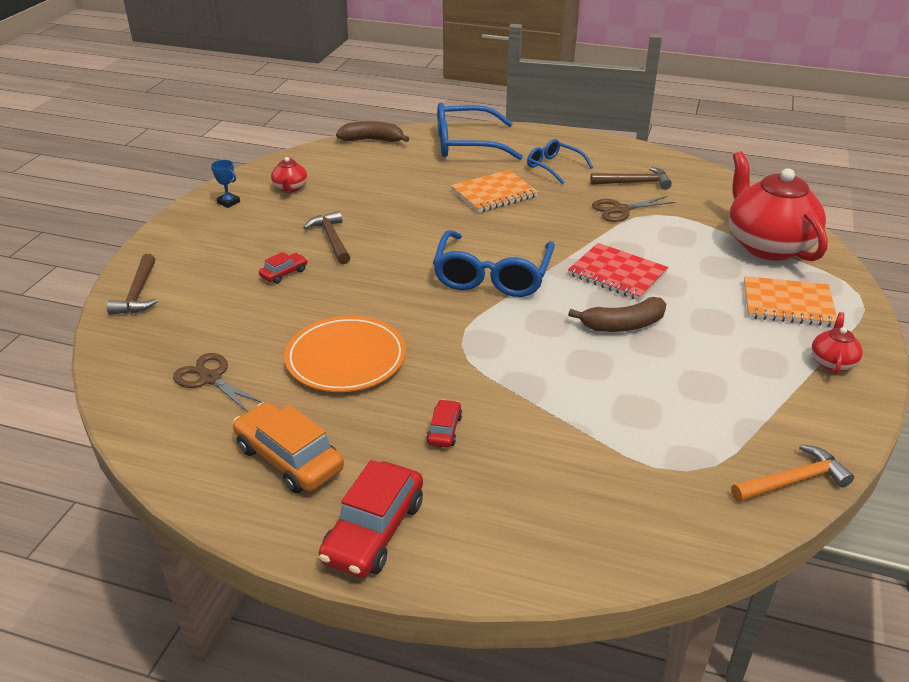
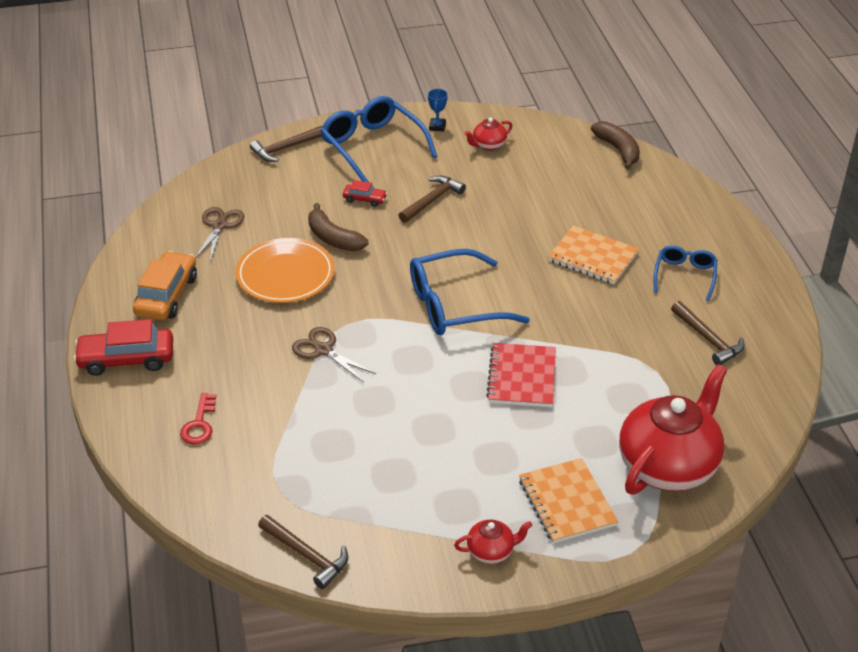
camera: 60 degrees right, 5 degrees up
(444, 430) = (241, 353): red car -> none
(466, 144) = (671, 206): blue glasses -> blue glasses (372, 146)
(539, 500) = (199, 424): none -> red key
(621, 210) = (642, 346): brown scissors -> brown scissors (323, 350)
(623, 325) = (443, 404): brown banana -> brown banana (333, 238)
(793, 481) = (307, 555): orange hammer -> brown hammer

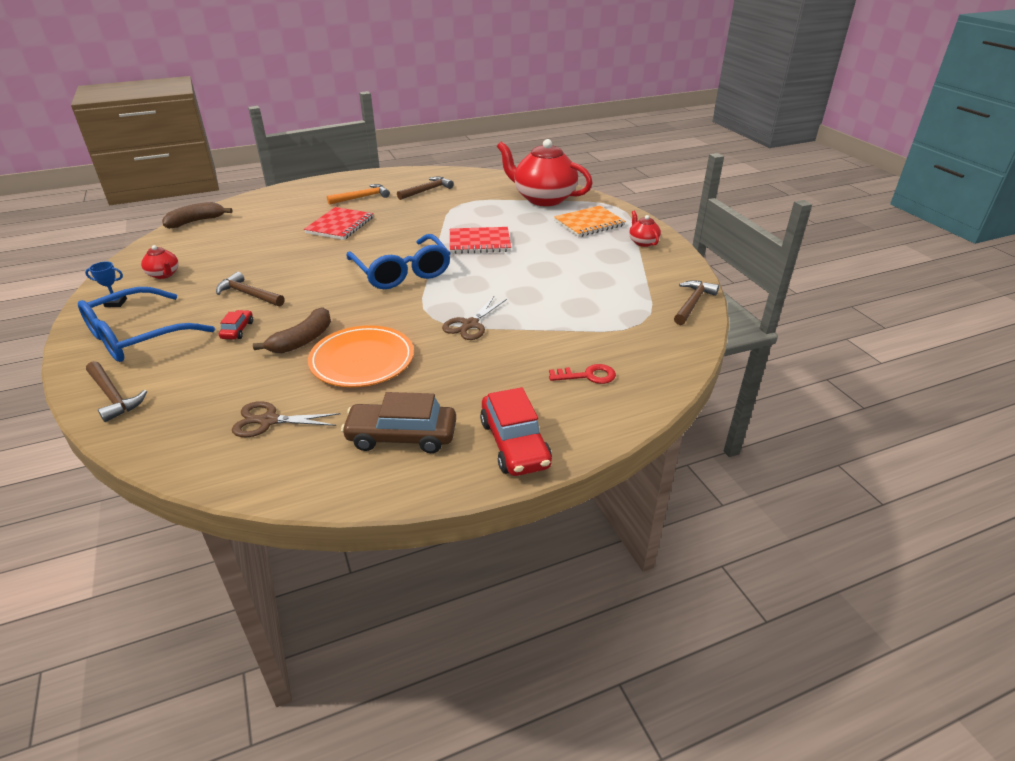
camera: 100 degrees left, 5 degrees down
(167, 296) = (402, 436): orange car -> brown car
(593, 257) = (340, 225): orange notebook -> red notebook
(684, 276) = (362, 197): blue glasses -> orange hammer

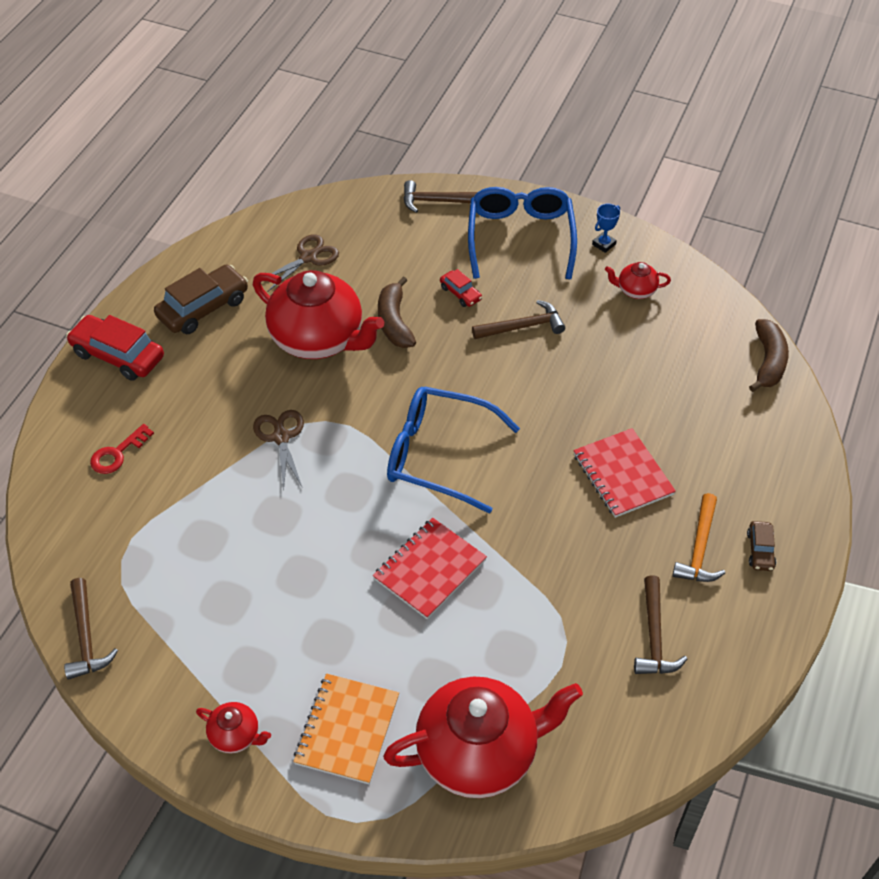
camera: 135 degrees right, 15 degrees up
(343, 187) = (760, 550): none -> brown car
(362, 360) = (319, 339): orange plate -> red teapot

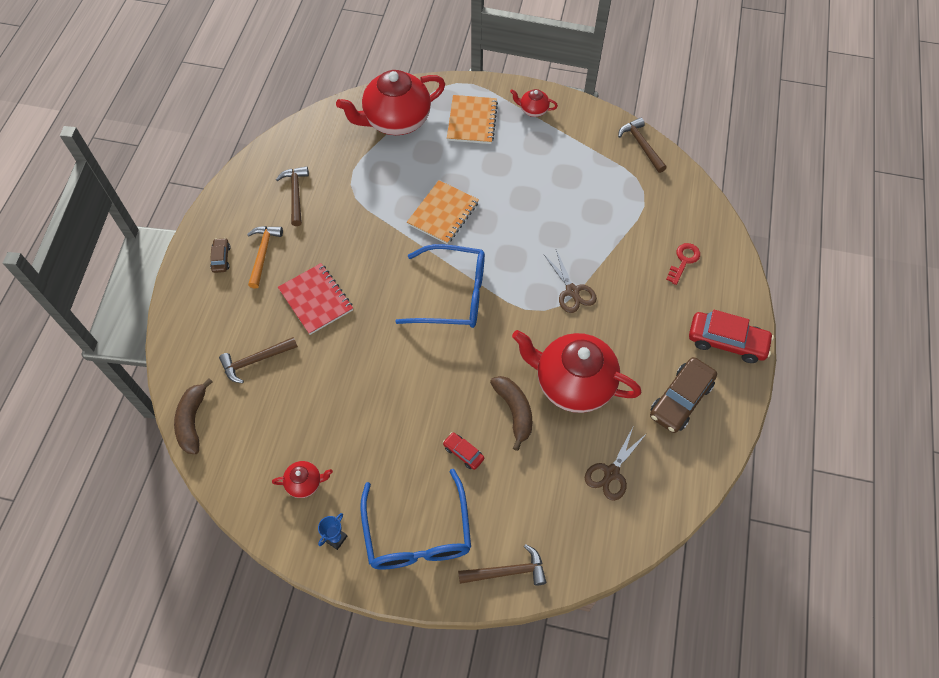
camera: 170 degrees right, 10 degrees up
(430, 570) = (443, 213): red notebook -> orange notebook
(523, 326) = (403, 424): brown hammer -> brown hammer (255, 361)

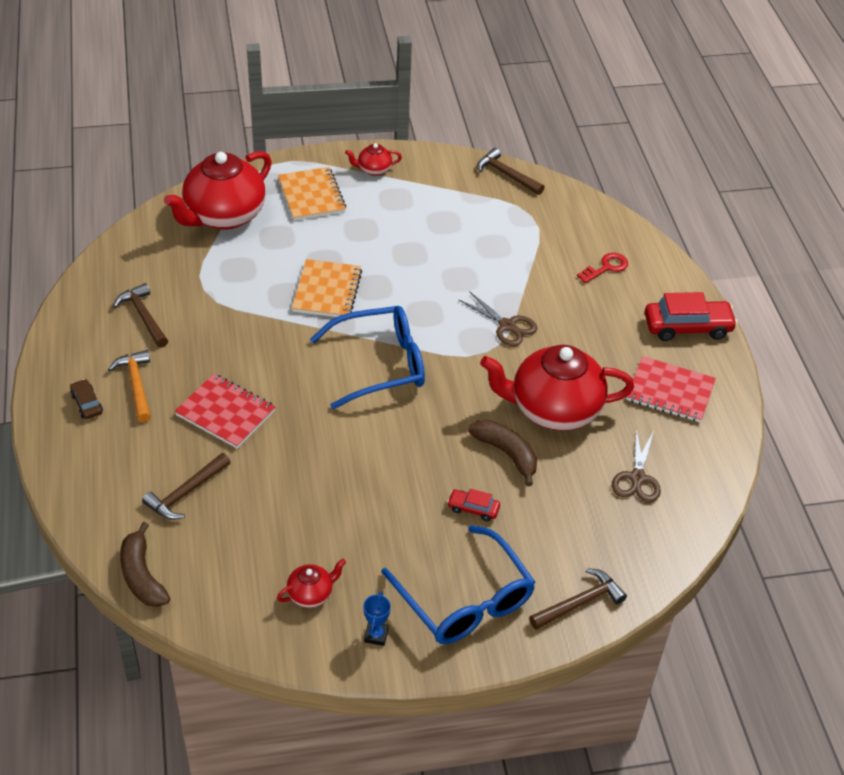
camera: 25 degrees left, 15 degrees down
(680, 399) = (670, 391): brown car -> red notebook
(683, 261) = (606, 267): red key -> red key turned 45 degrees clockwise

